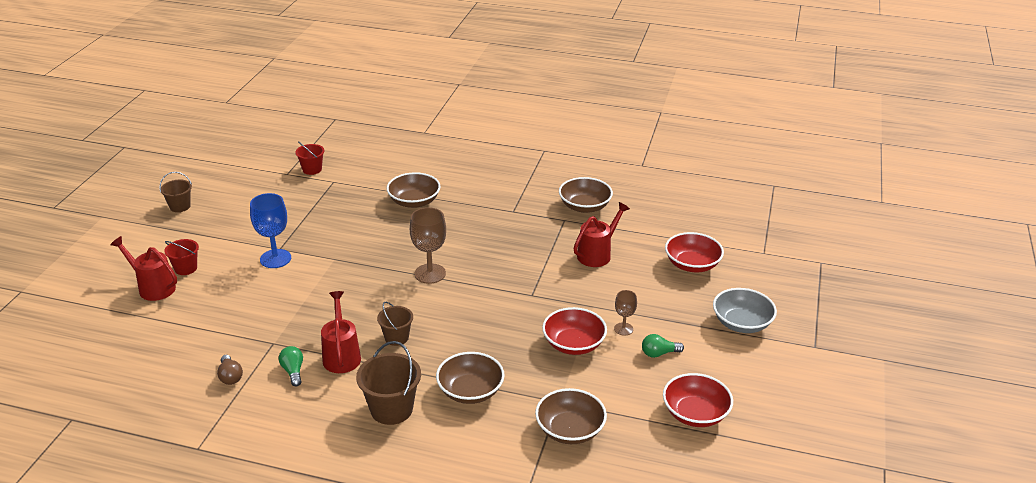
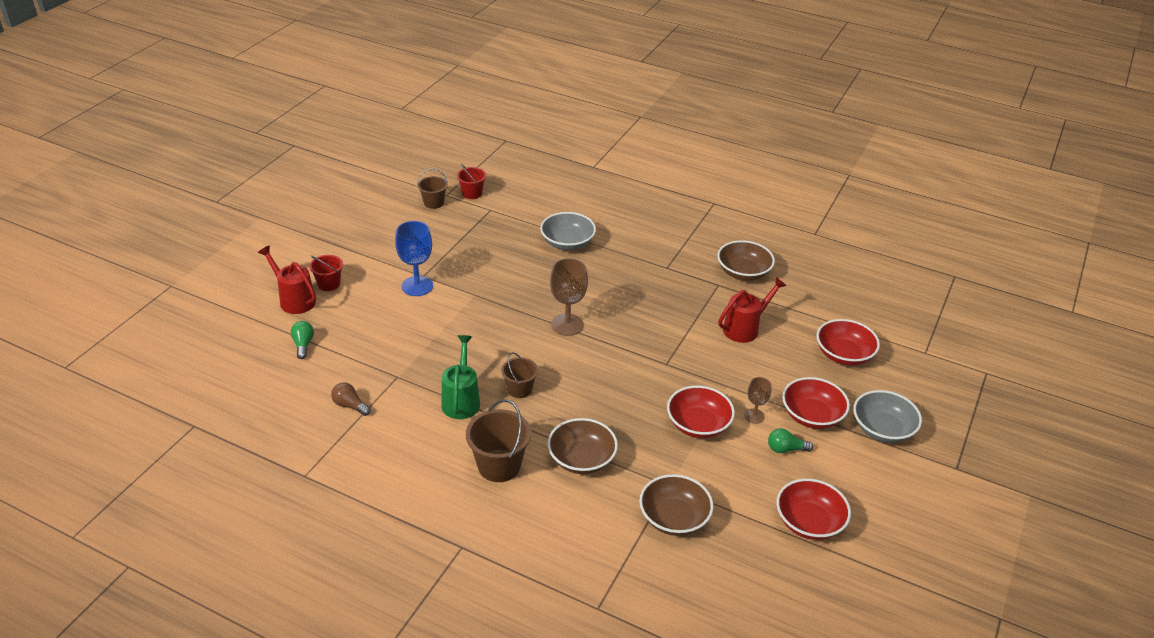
camera: 10 degrees right, 5 degrees up
(180, 206) = (335, 216): brown bucket -> brown bucket (433, 203)
(230, 376) = (350, 405): brown light bulb -> brown light bulb turned 135 degrees clockwise
(293, 371) = (411, 409): green light bulb -> green light bulb (303, 344)
(341, 355) = (461, 400): red watering can -> green watering can
(414, 201) = (567, 243): brown bowl -> grey bowl
(676, 321) = (812, 415): none -> red bowl

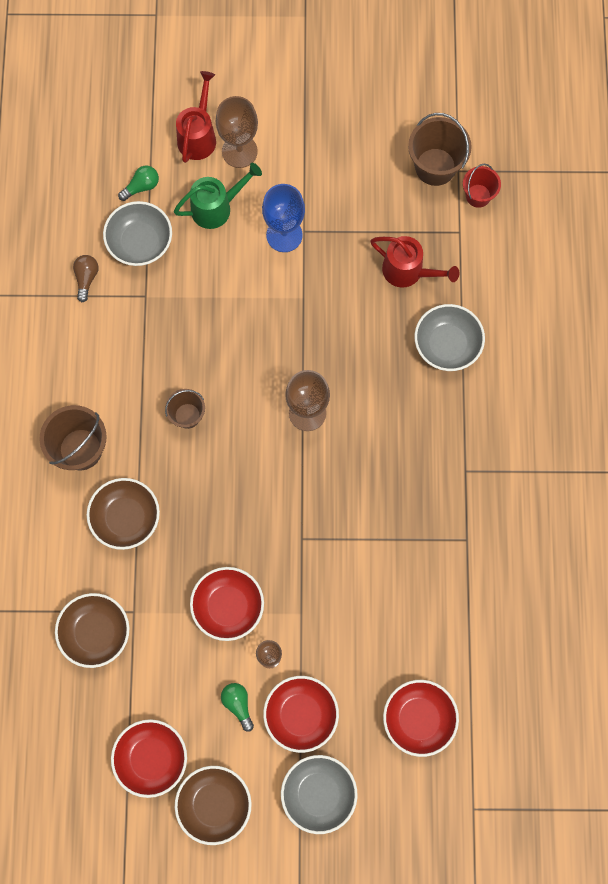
camera: 65 degrees right, 35 degrees up
(329, 284) = (239, 151): red bucket -> brown goblet
(349, 362) = (140, 242): none -> grey bowl
(433, 203) = (435, 167): brown bucket -> brown bucket, size x1.63
(461, 400) = (145, 371): green watering can -> green watering can (217, 207)
(743, 272) = (506, 558): brown bowl -> brown bowl (214, 804)
(745, 328) = (405, 597): red watering can -> red watering can (408, 272)

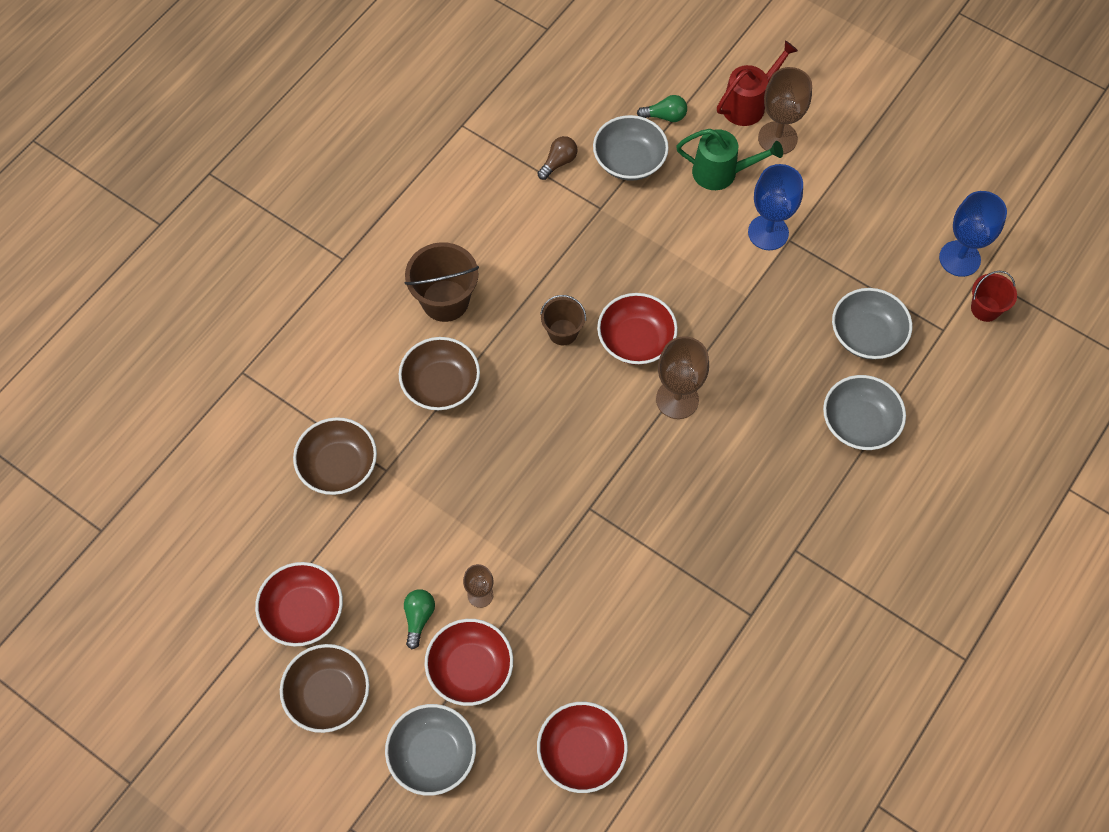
camera: 35 degrees right, 10 degrees down
(228, 606) = (475, 523): red bowl -> red bowl (636, 340)
(408, 272) = (866, 335): red watering can -> grey bowl
(435, 167) = (959, 258): brown bucket -> blue goblet

